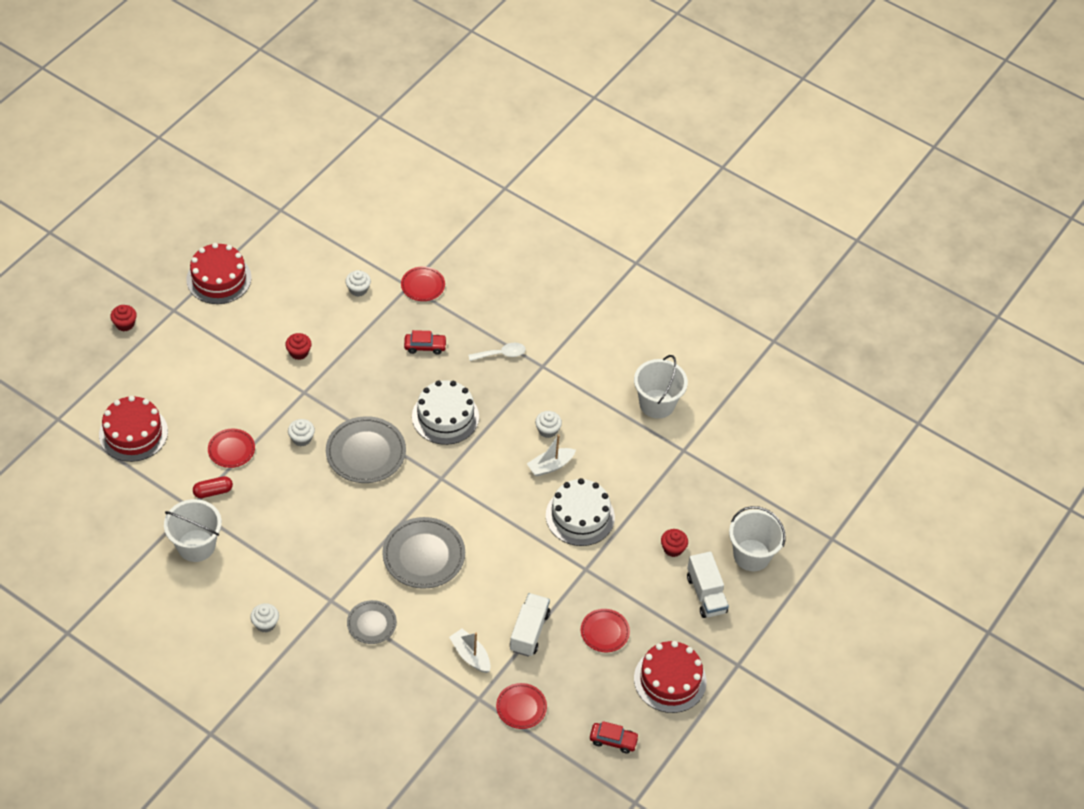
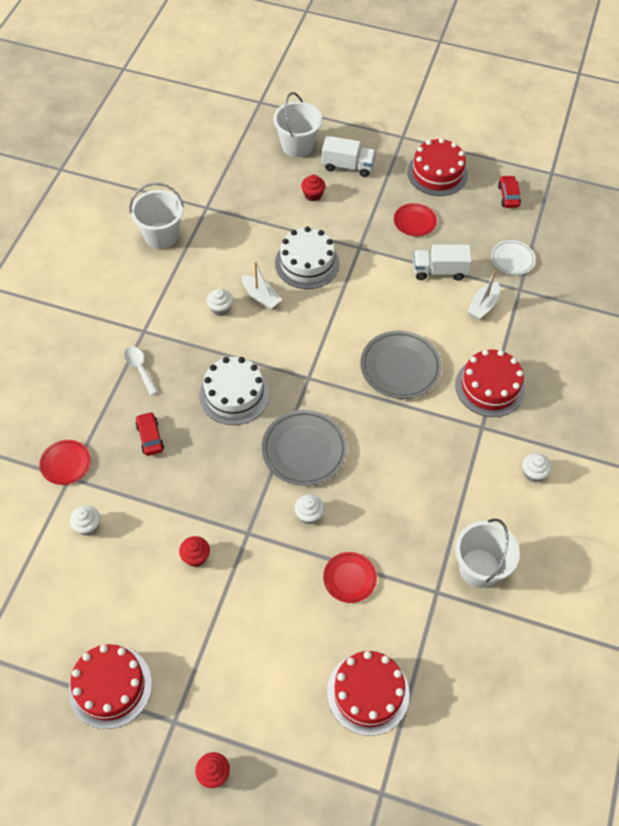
camera: 105 degrees left, 5 degrees up
(213, 491) = (408, 577): red capsule -> none
(371, 624) = (490, 387): grey plate -> red cake
(521, 707) = (512, 259): red plate -> white plate
(706, 594) = (347, 166): white truck -> white truck turned 45 degrees clockwise

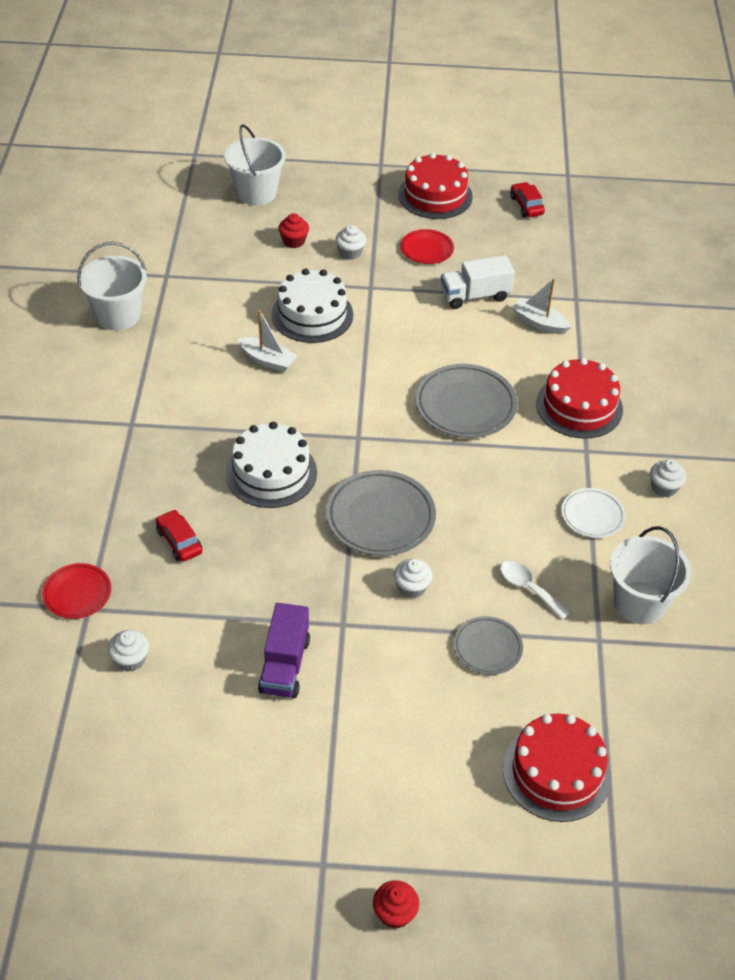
camera: 15 degrees left, 10 degrees down
(110, 686) = (223, 842): red cake -> none
(139, 368) = (139, 466): white spoon -> white spoon (528, 588)
(195, 557) = (284, 665): red cupcake -> purple truck
(220, 308) = (221, 382): white cupcake -> white cupcake (350, 252)
(347, 166) = (325, 205): white truck -> none
(349, 578) = (487, 648): red plate -> grey plate
(483, 305) = (539, 323): white boat -> white boat turned 105 degrees clockwise
(512, 259) = (555, 269): white plate -> white plate (592, 515)

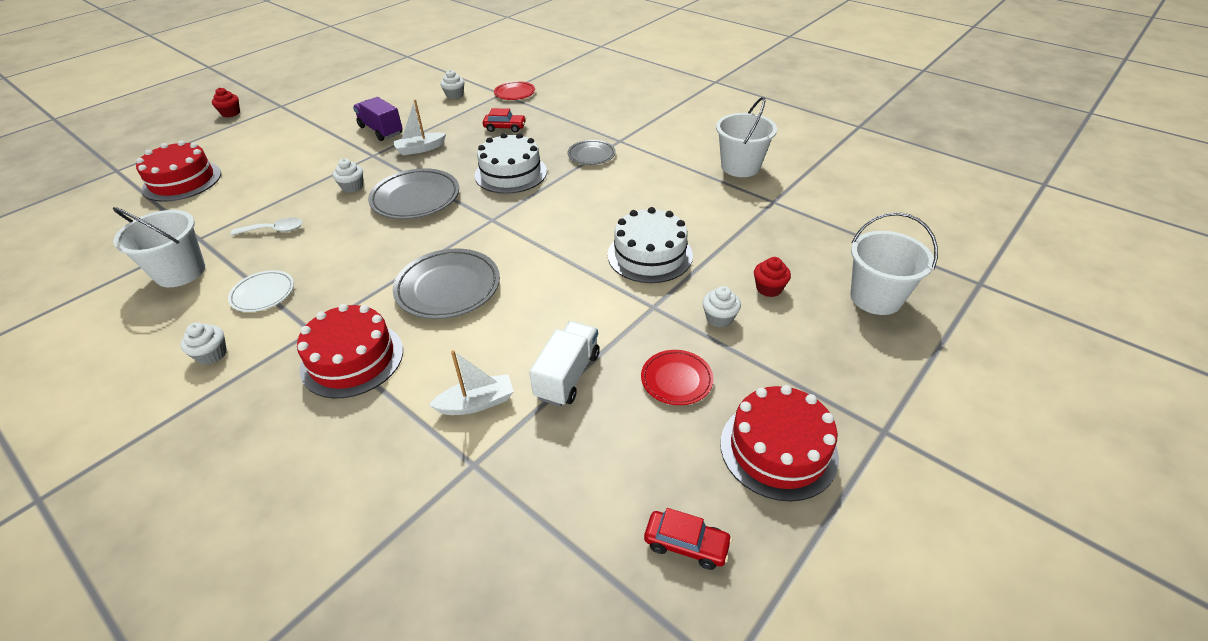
camera: 130 degrees right, 5 degrees down
(268, 360) = (619, 211): white boat -> white boat (420, 149)
(487, 648) = (274, 194): grey plate -> grey plate (591, 155)

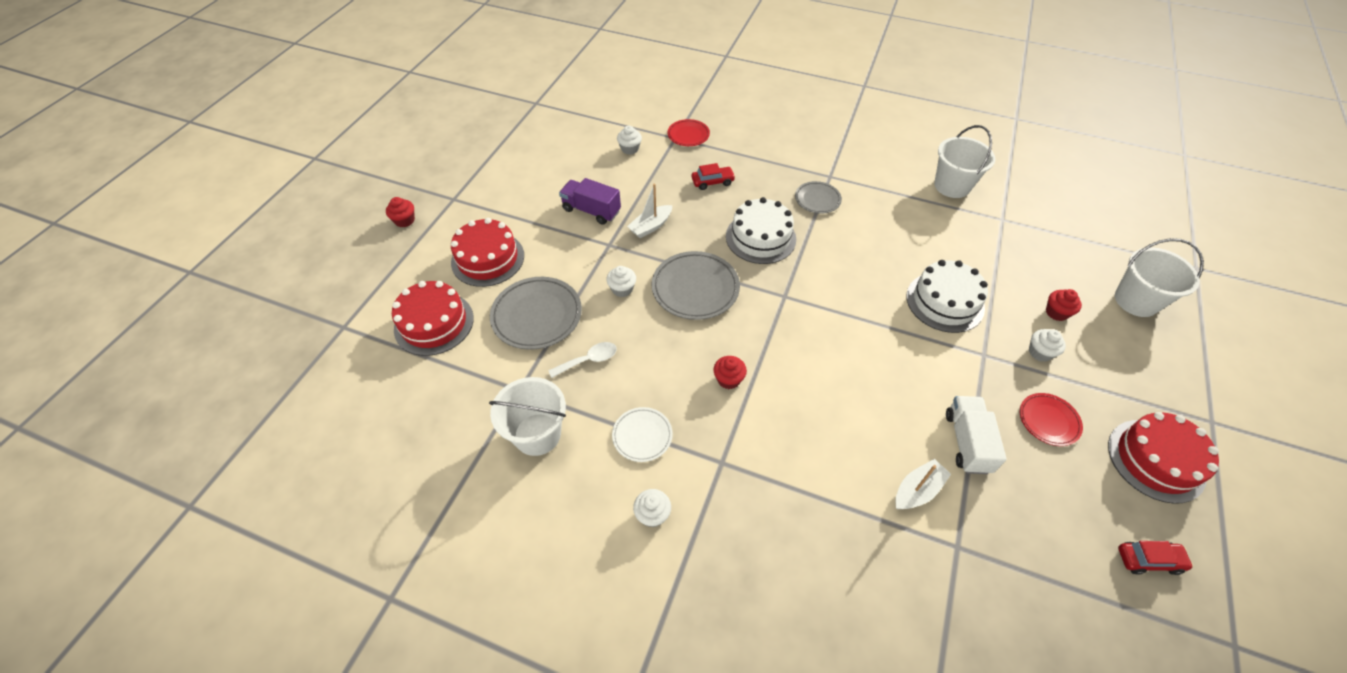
camera: 20 degrees left, 10 degrees up
(352, 359) = (782, 480): red cake -> red cake (488, 259)
(379, 270) = (728, 379): none -> red cupcake
(448, 288) = (805, 382): grey plate -> grey plate (537, 316)

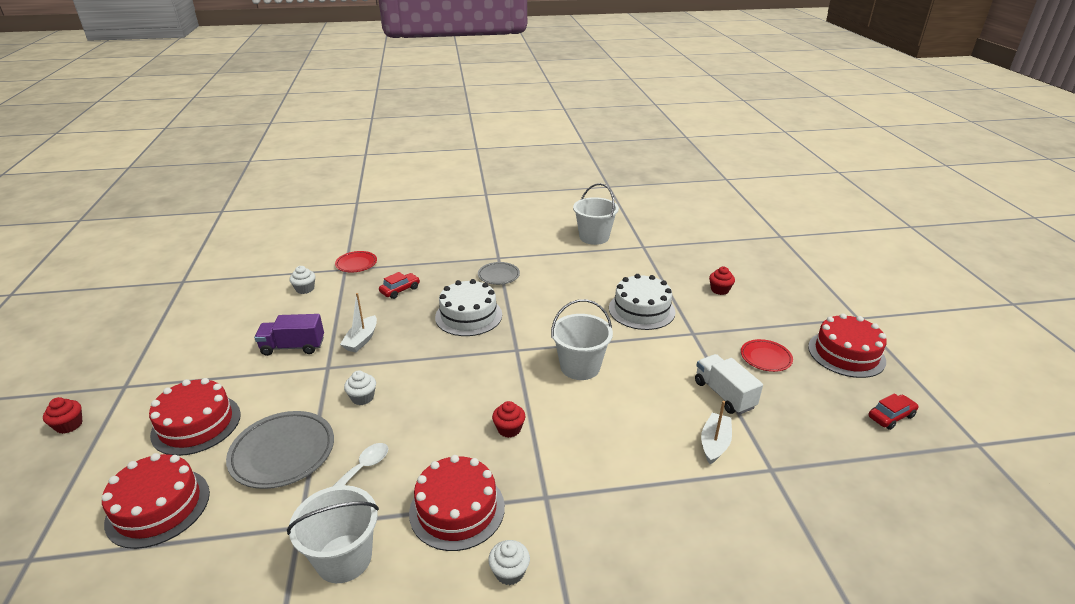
camera: 30 degrees left, 20 degrees down
(642, 436) = (457, 509): white plate -> red cake
(695, 288) = (434, 372): grey plate -> none
(1040, 352) = (728, 318): white cupcake -> none
(1136, 301) = (761, 266): white bucket -> white bucket (580, 367)

